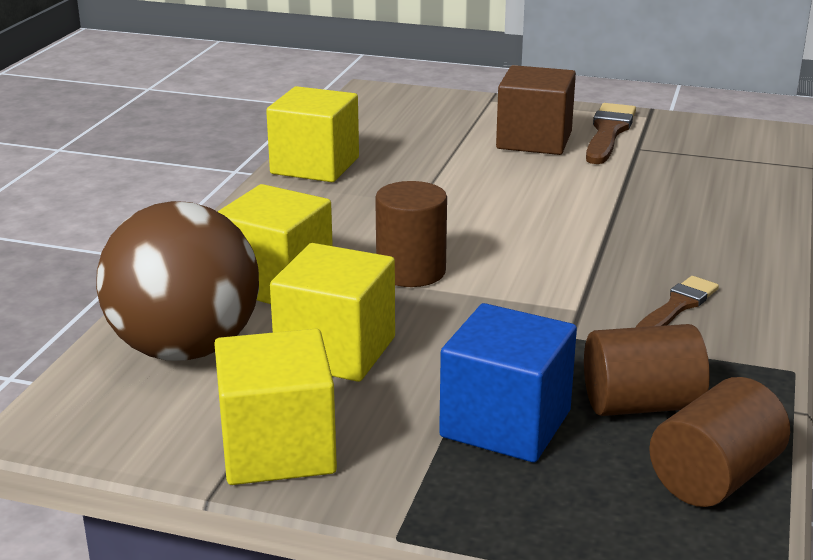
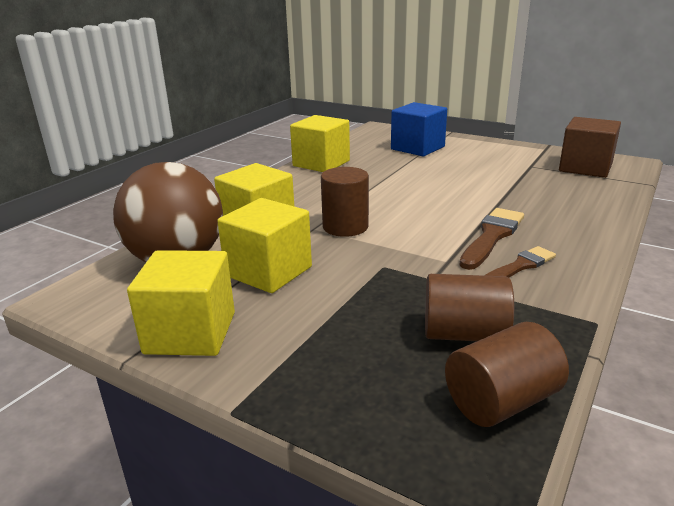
camera: 15 degrees right, 0 degrees up
(505, 424) = (356, 335): blue cube -> blue cube (417, 148)
(534, 140) = (463, 158): brown cube -> brown cube (585, 168)
(608, 132) = (514, 156): brown brush -> brown brush (492, 236)

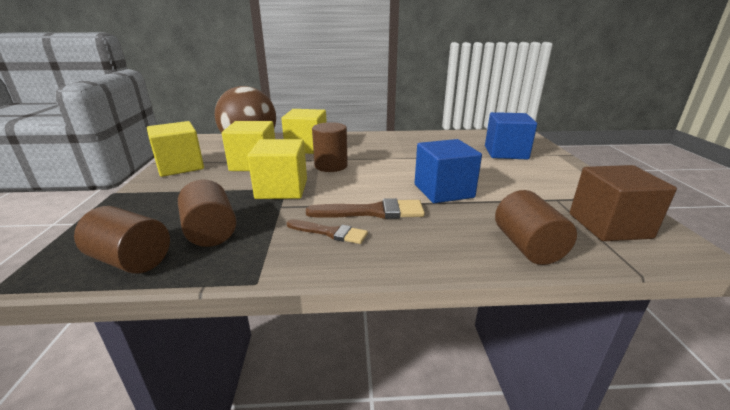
camera: 55 degrees right, 0 degrees up
(321, 163) = (420, 137): yellow cube -> yellow cube (282, 189)
(475, 196) = (443, 191): none -> blue cube
(599, 200) = (527, 247): none -> brown cylinder

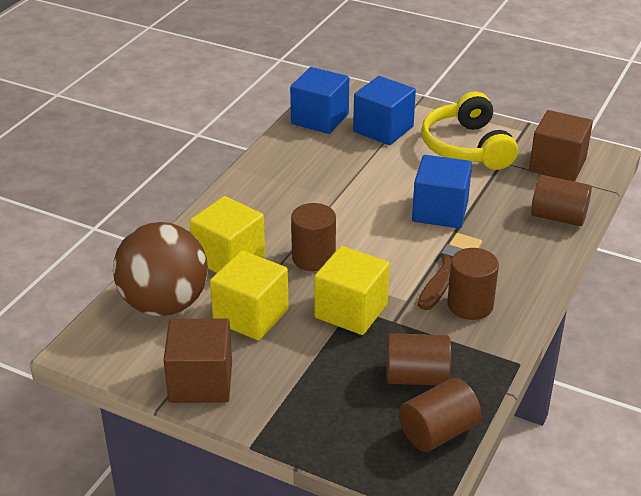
camera: 60 degrees left, 10 degrees up
(180, 166) = (201, 382): yellow cube -> brown cube
(330, 232) = (470, 305): brown brush -> brown cylinder
(479, 136) = (320, 119): none -> blue cube
(545, 181) = (467, 147): none -> yellow headphones

